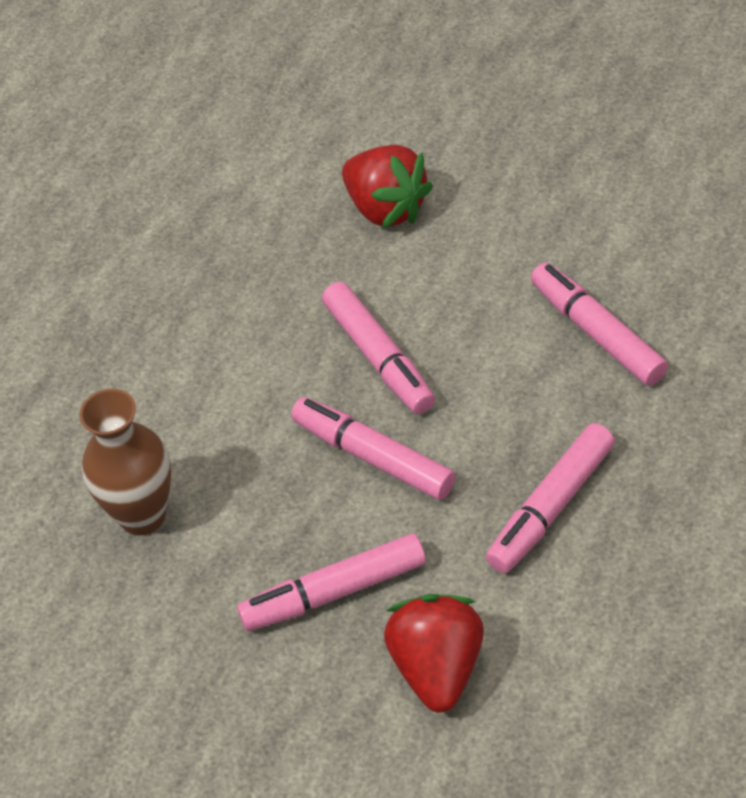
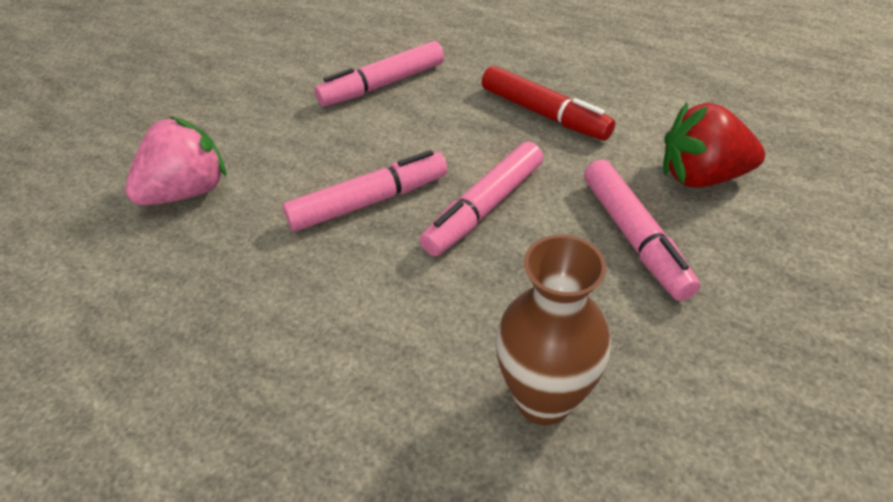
camera: 90 degrees left, 5 degrees down
(386, 208) = (187, 192): red strawberry -> pink strawberry
(551, 507) = (544, 114): pink marker -> red marker

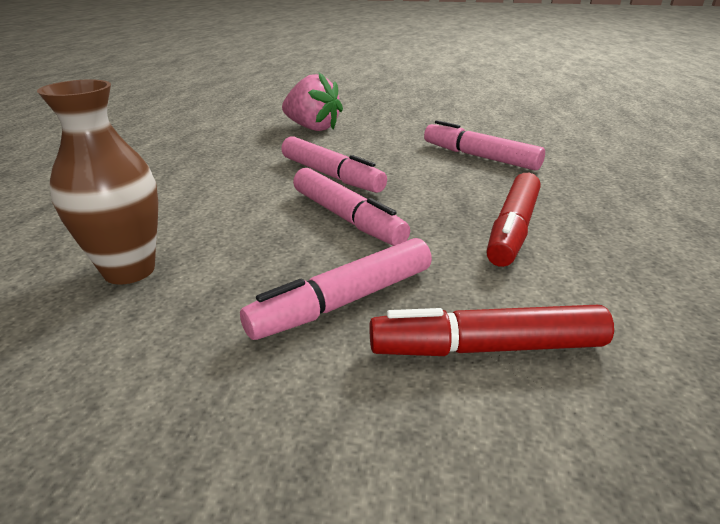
camera: 70 degrees right, 15 degrees down
(484, 208) = (347, 218): pink marker -> pink marker turned 150 degrees counterclockwise
(701, 177) = (486, 348): red strawberry -> red marker

